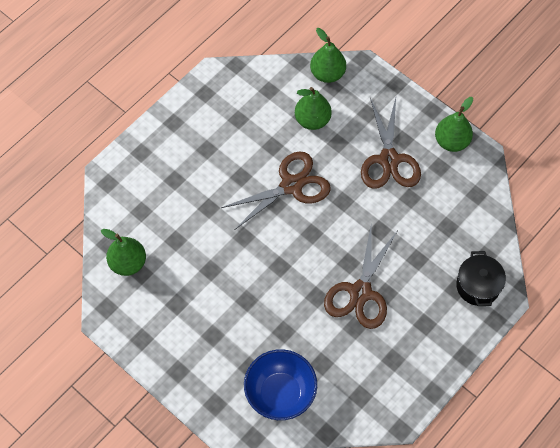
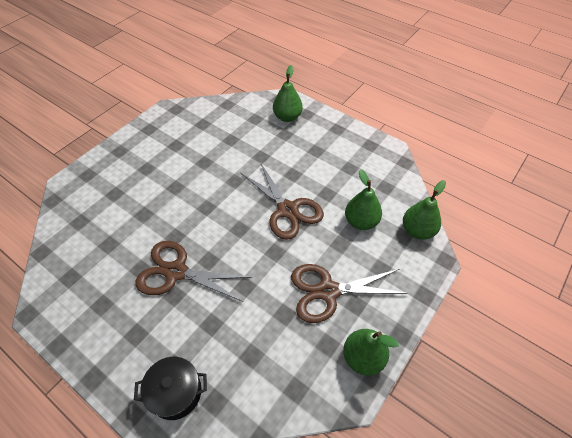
camera: 85 degrees right, 10 degrees down
(128, 263) = (211, 116): green pear -> green pear (287, 117)
(280, 393) = (86, 216): blue bowl -> none

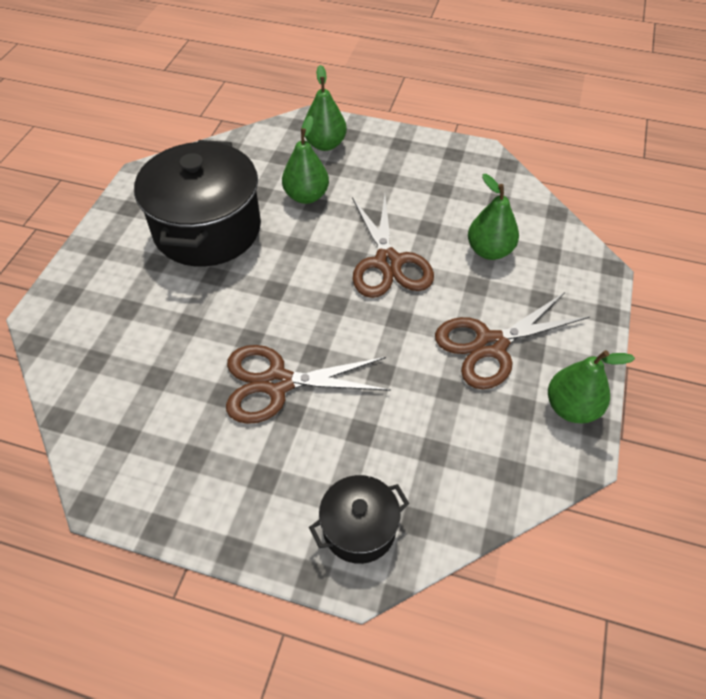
camera: 20 degrees left, 0 degrees up
(186, 155) = (207, 229): none -> black pot
(287, 210) = (387, 262): brown scissors -> brown scissors turned 45 degrees clockwise
(417, 231) = (563, 242): green pear -> green pear (306, 196)

